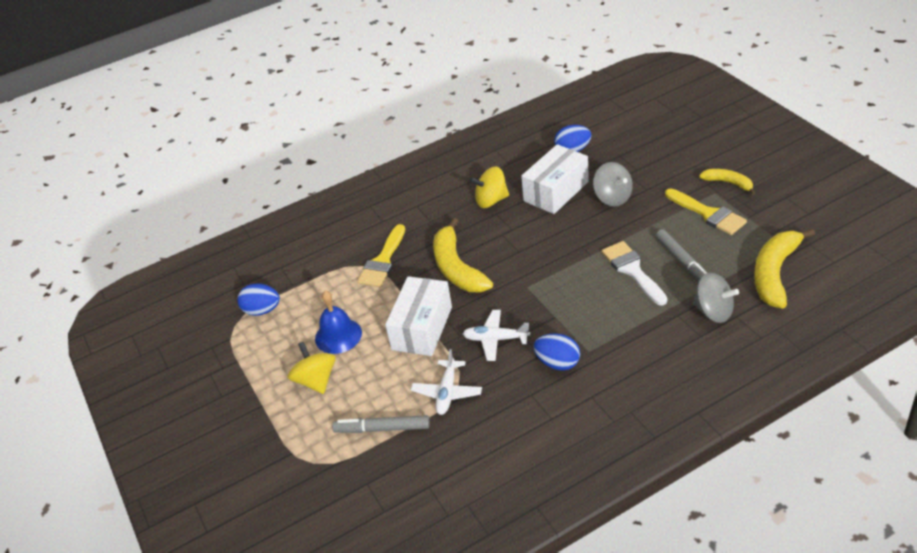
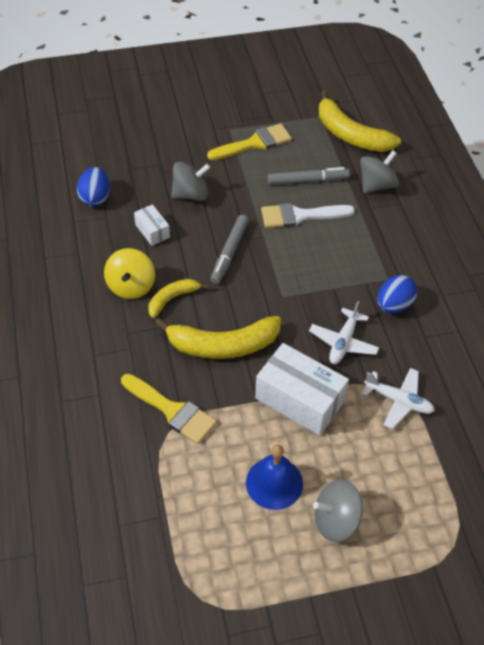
camera: 80 degrees left, 10 degrees up
(262, 310) = (190, 561): blue egg -> none
(316, 380) = (335, 520): yellow spinning top -> grey spinning top
(382, 429) = (428, 470): grey marker -> grey marker (229, 253)
(556, 191) = (152, 231): white box -> white box, size x0.51
(728, 183) = (222, 116): yellow banana -> yellow banana (172, 299)

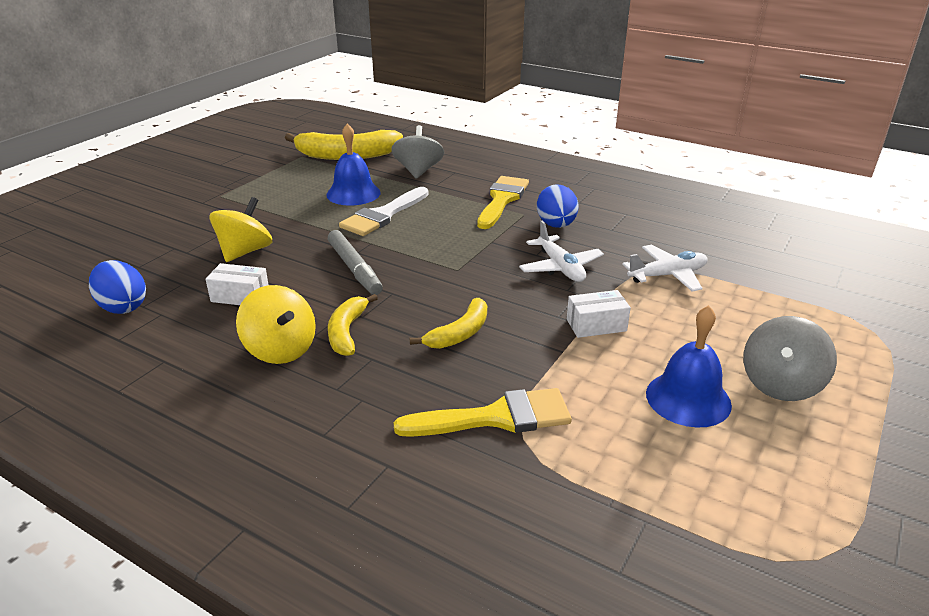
camera: 45 degrees left, 20 degrees down
(191, 194) = (245, 252): grey spinning top -> yellow spinning top
(223, 345) = (460, 333): yellow banana -> yellow banana, size x0.56
(254, 143) = (262, 194): yellow brush -> yellow brush (502, 200)
(299, 399) = (596, 325): white box -> white box, size x0.51
(307, 180) = (353, 193): grey marker -> blue bell

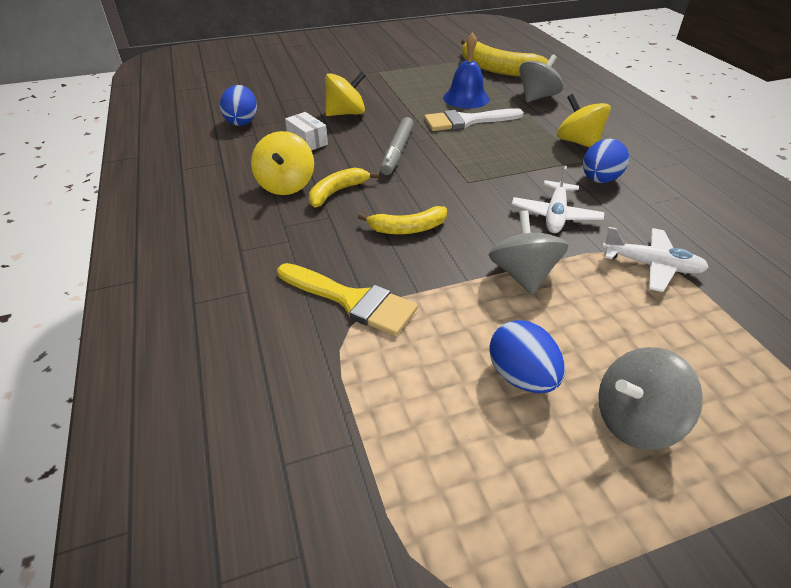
camera: 40 degrees right, 10 degrees up
(502, 200) = (577, 142): yellow brush -> yellow spinning top
(596, 325) = (522, 274): white box -> grey spinning top
(688, 398) = (521, 376): blue bell -> blue egg

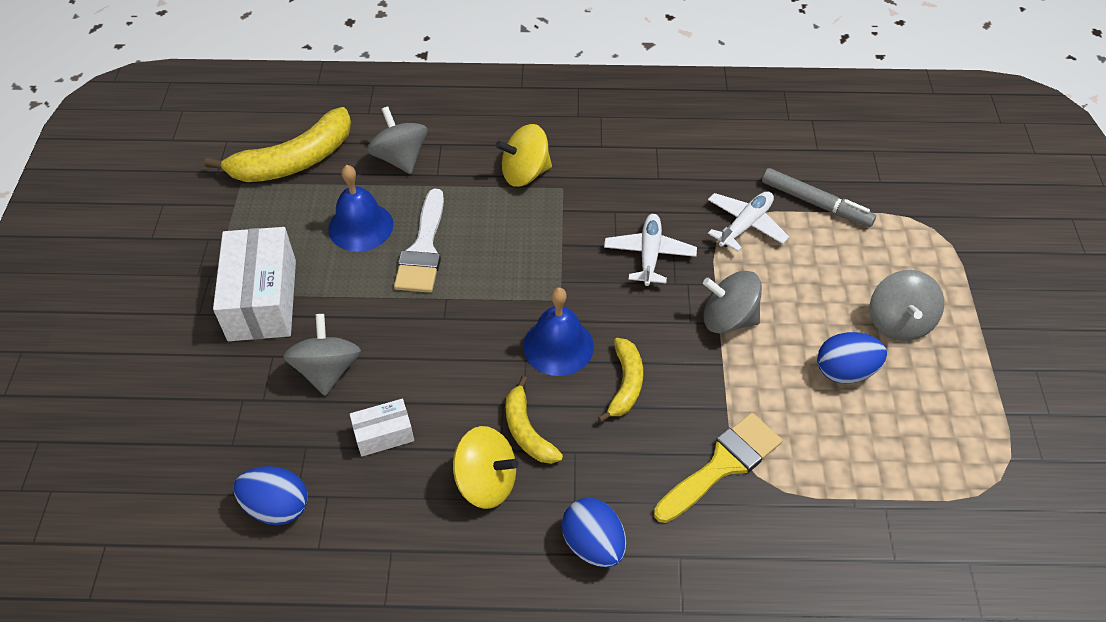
camera: 70 degrees left, 10 degrees up
(346, 113) = (327, 370): yellow spinning top -> grey spinning top
(385, 85) = (262, 300): none -> white box
(397, 151) = (462, 344): grey marker -> grey marker (815, 203)
(423, 189) = (558, 346): none -> blue bell
(555, 215) = (649, 255): white plane -> white plane turned 120 degrees counterclockwise
(599, 180) = (604, 193): blue egg -> blue egg (593, 544)

